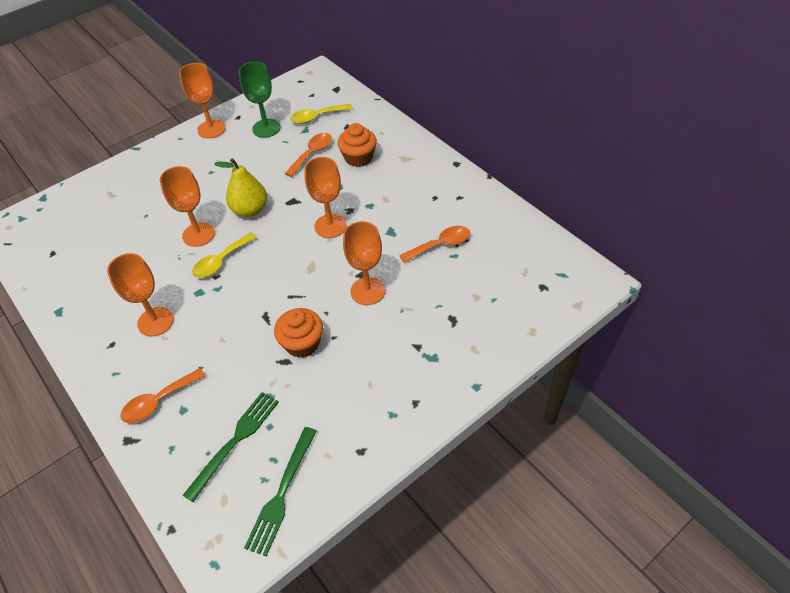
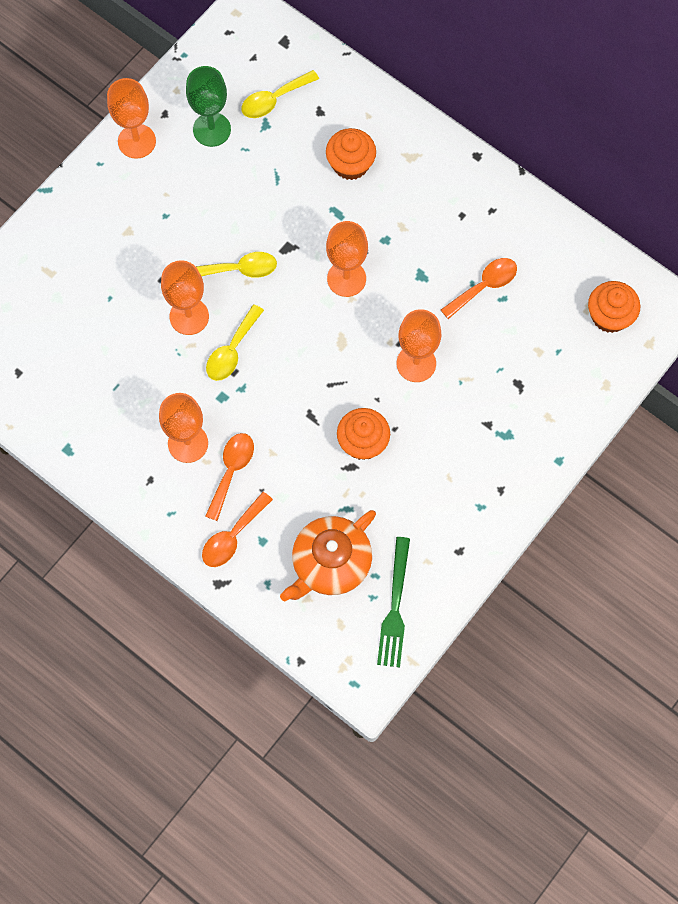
camera: 15 degrees left, 20 degrees up
(236, 440) = (330, 563): green fork -> orange teapot
(250, 210) = (239, 269): yellow pear -> yellow spoon
(312, 154) = (288, 166): orange spoon -> orange spoon (231, 471)
(544, 280) = (609, 316): none -> orange cupcake

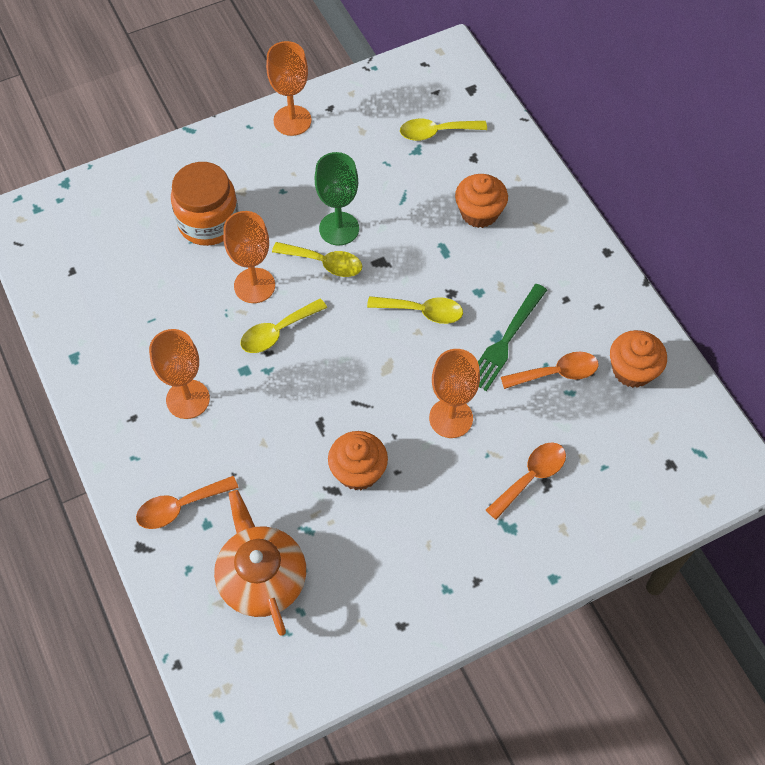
camera: 25 degrees right, 10 degrees down
(115, 274) = (208, 222): none -> orange jar
(212, 129) = (365, 136): green goblet -> green goblet (339, 228)
(231, 471) = (214, 443): orange spoon -> orange spoon (531, 477)
(330, 563) = (262, 577): orange teapot -> orange teapot turned 90 degrees clockwise
(346, 278) = (422, 311): orange goblet -> yellow spoon
(395, 608) = (303, 655): green fork -> green fork (505, 341)
(609, 316) = (675, 455): orange cupcake -> orange cupcake (632, 370)

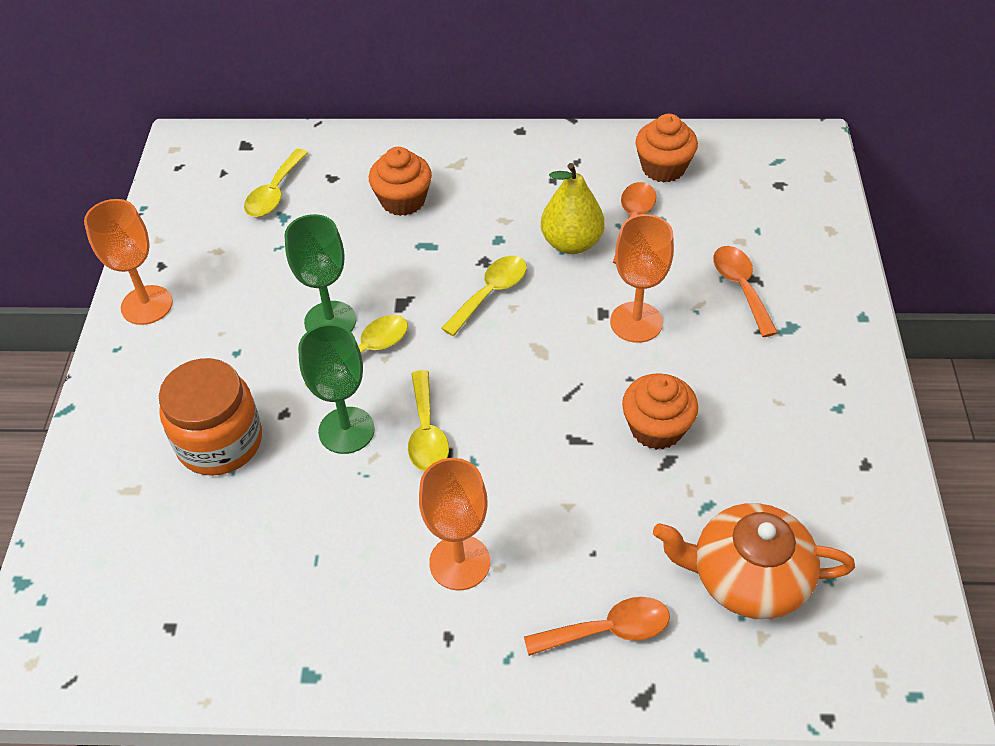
camera: 60 degrees left, 10 degrees down
(180, 507) = (608, 630): orange spoon -> orange spoon turned 105 degrees counterclockwise
(254, 285) = (346, 430): orange goblet -> green goblet
(505, 341) = (571, 243): green fork -> yellow pear

